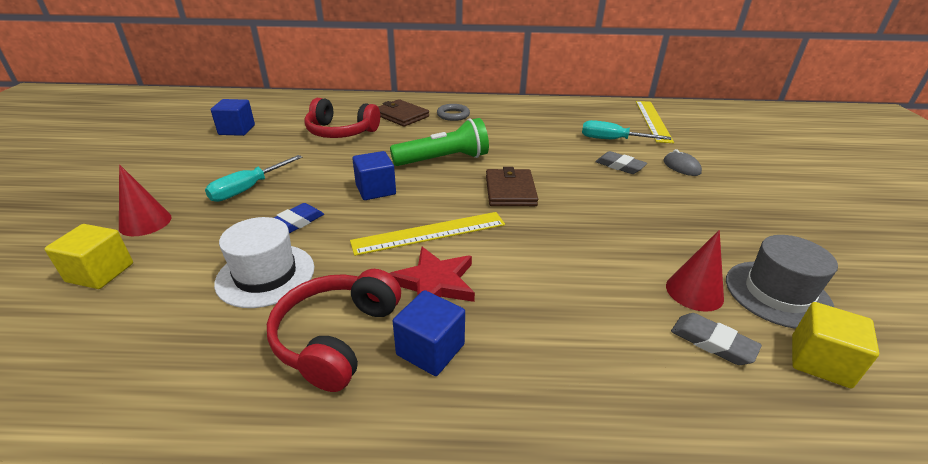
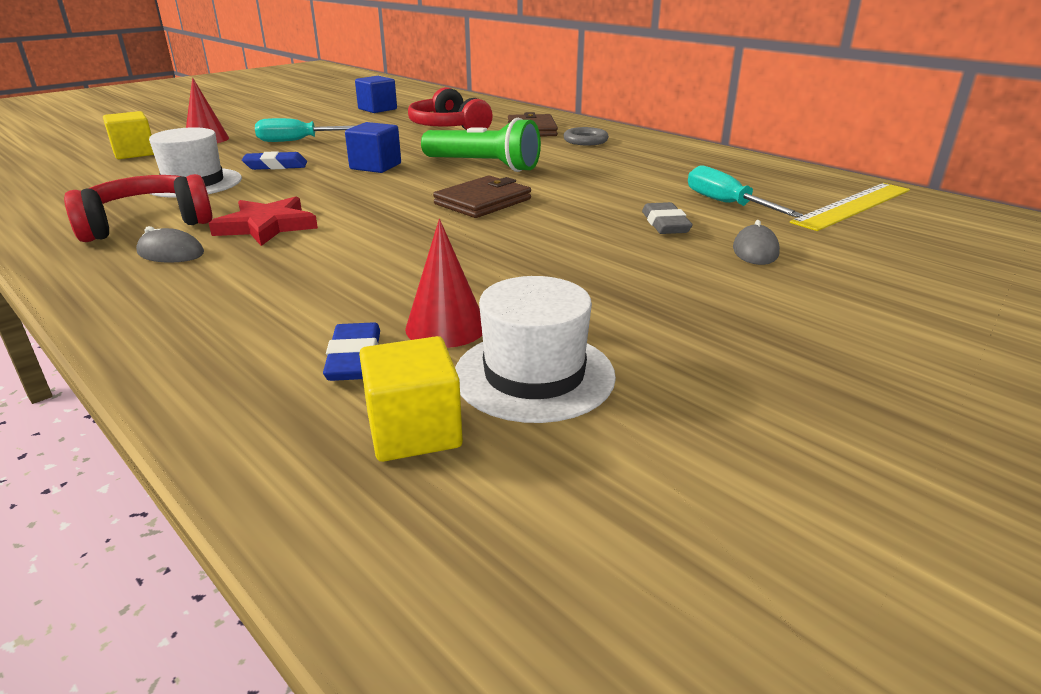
camera: 45 degrees right, 5 degrees down
(429, 233) = (341, 201): yellow ruler -> none
(430, 349) = (171, 253): blue cube -> grey mouse
(712, 342) = (355, 359): grey eraser -> blue eraser
(777, 294) = (534, 375): grey hat -> white hat

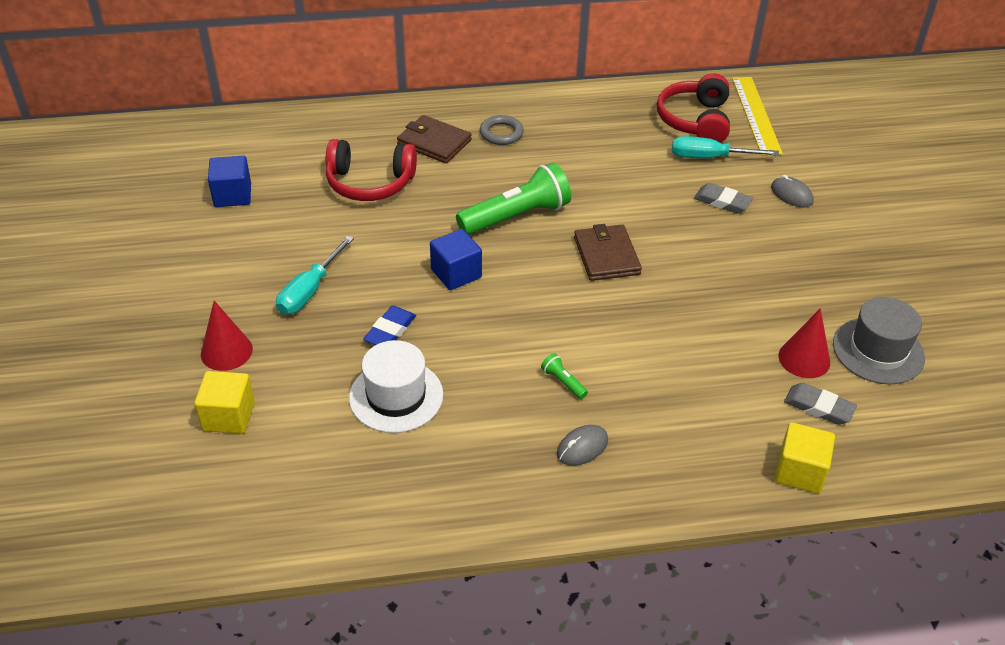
camera: 55 degrees left, 15 degrees up
(147, 224) = (496, 448): red headphones -> red headphones (695, 120)
(267, 226) = (563, 382): red star -> green flashlight
(355, 359) = (818, 407): blue eraser -> grey eraser
(414, 431) = (904, 411): yellow cube -> yellow cube (799, 471)
(534, 375) = (878, 351): white hat -> grey hat

